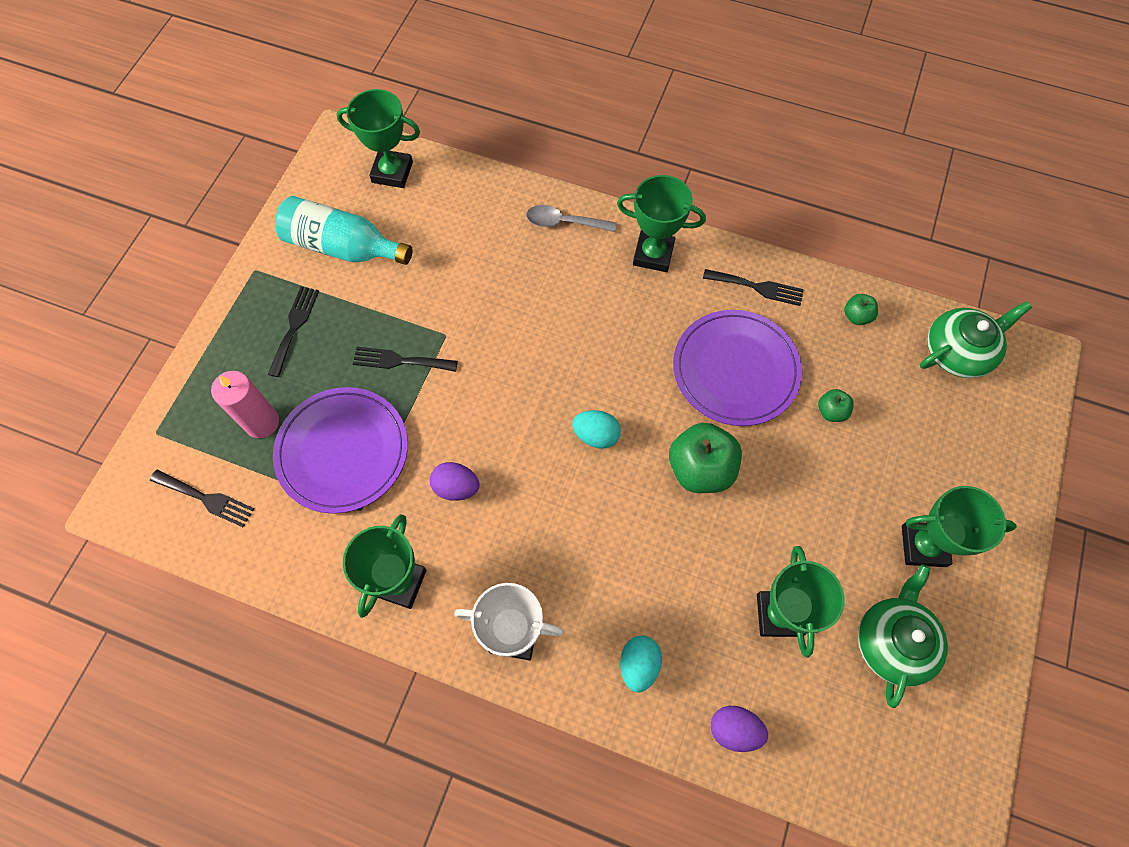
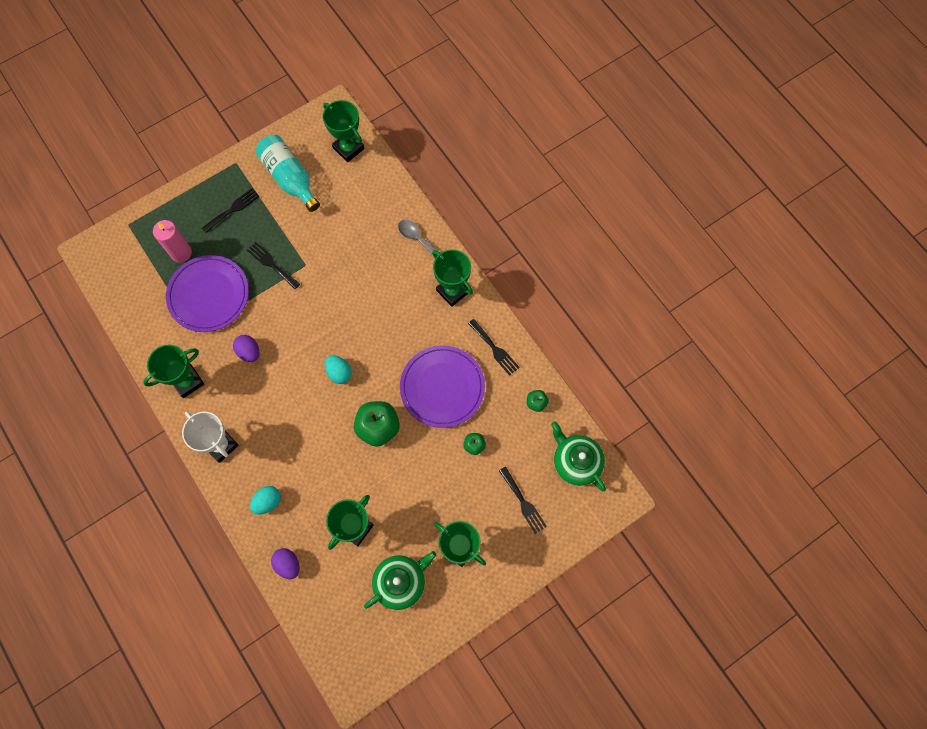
camera: 35 degrees right, 5 degrees up
(206, 499) = (128, 276): black fork -> black fork (523, 502)
(958, 352) = (576, 462): green teapot -> green teapot turned 135 degrees counterclockwise

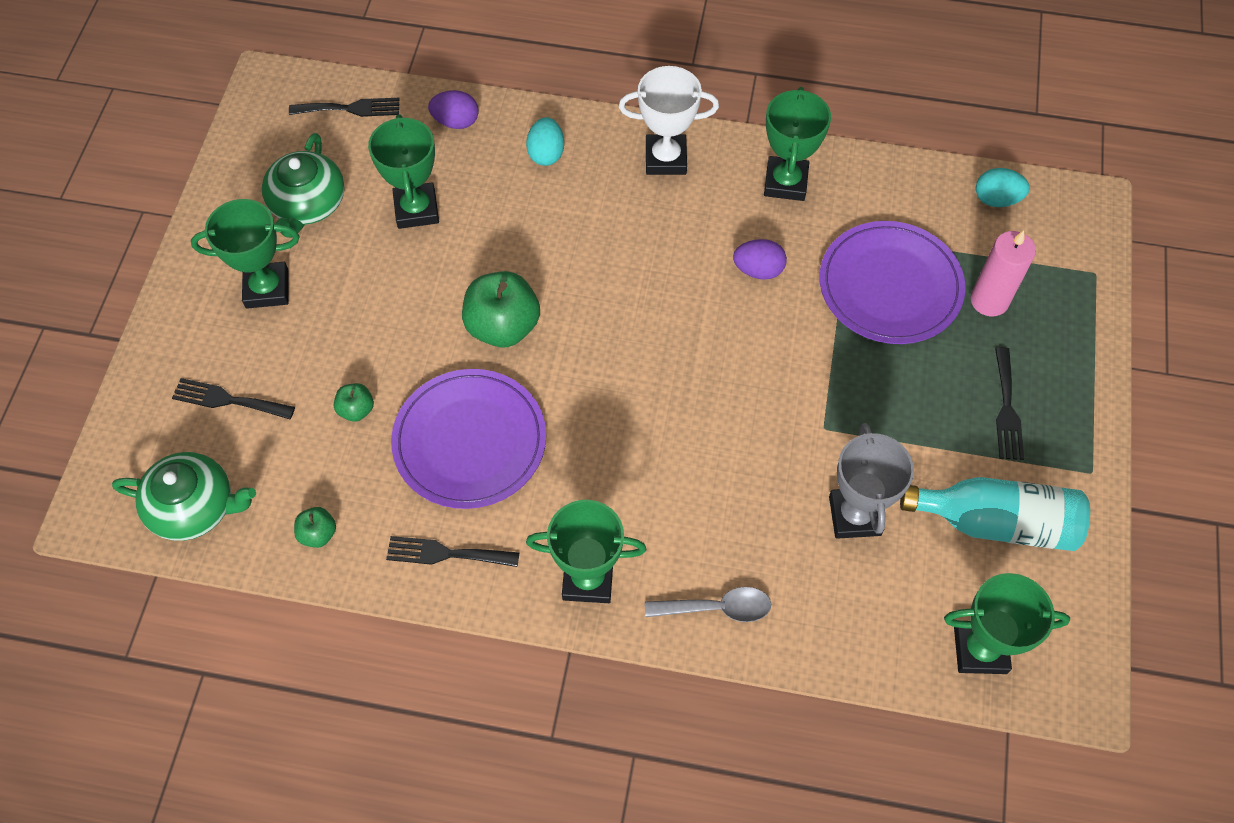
camera: 135 degrees right, 10 degrees down
(271, 264) = (866, 389): black fork -> black fork (350, 108)
(334, 225) = (855, 515): none -> grey trophy
(339, 373) = (622, 343): turquoise egg -> turquoise egg (996, 199)

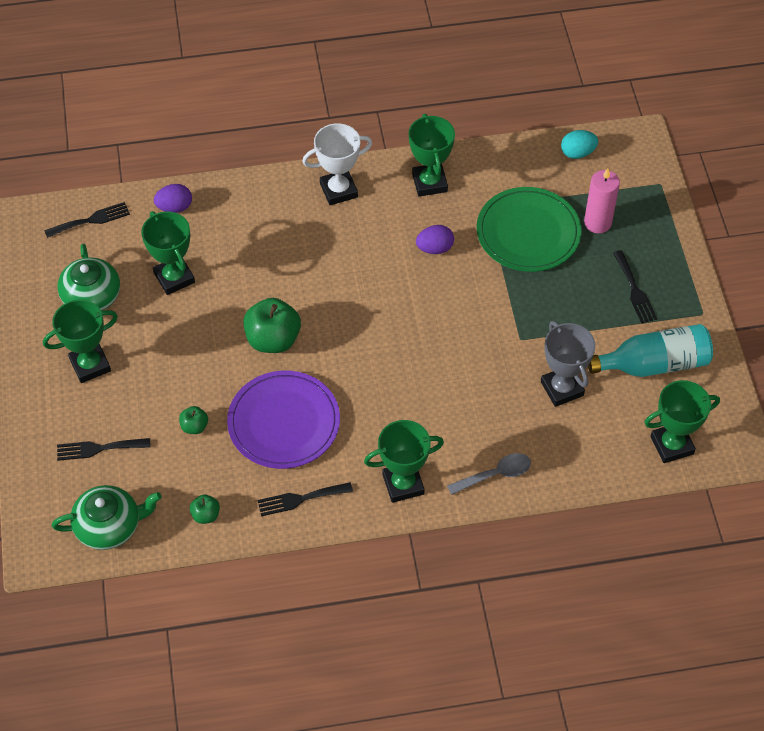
camera: 20 degrees left, 5 degrees down
(546, 154) = (251, 211): turquoise egg -> none
(890, 286) = (528, 232): purple plate -> green plate

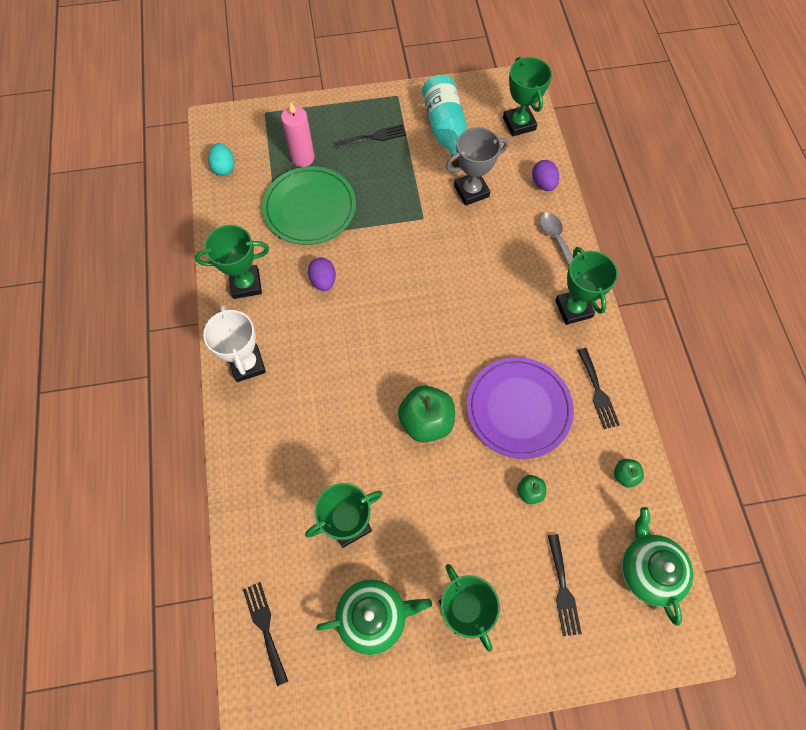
camera: 90 degrees left, 10 degrees up
(174, 207) = (254, 530): purple egg -> purple egg (543, 183)

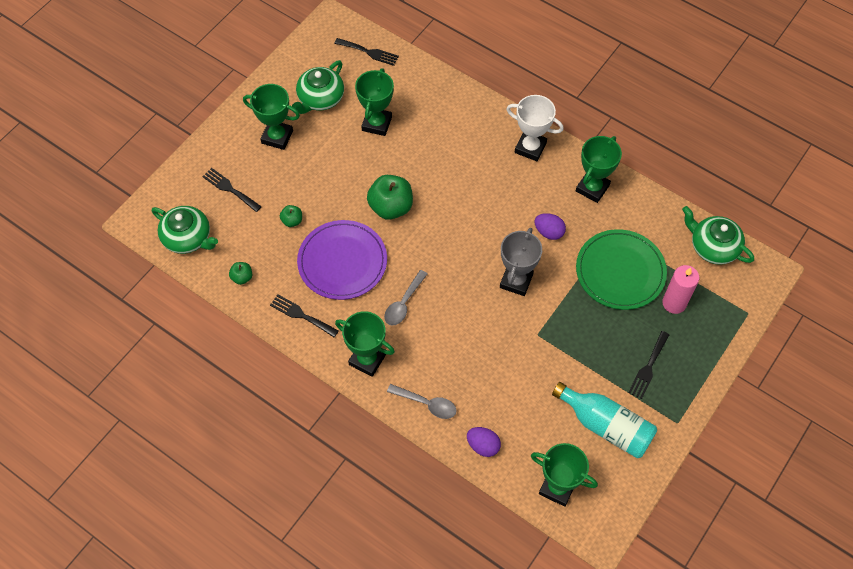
camera: 135 degrees right, 5 degrees down
(224, 167) = (713, 246): turquoise egg -> green teapot
(471, 191) = (528, 388): grey trophy -> grey trophy (516, 281)
(500, 327) = (404, 303): none -> grey spoon

